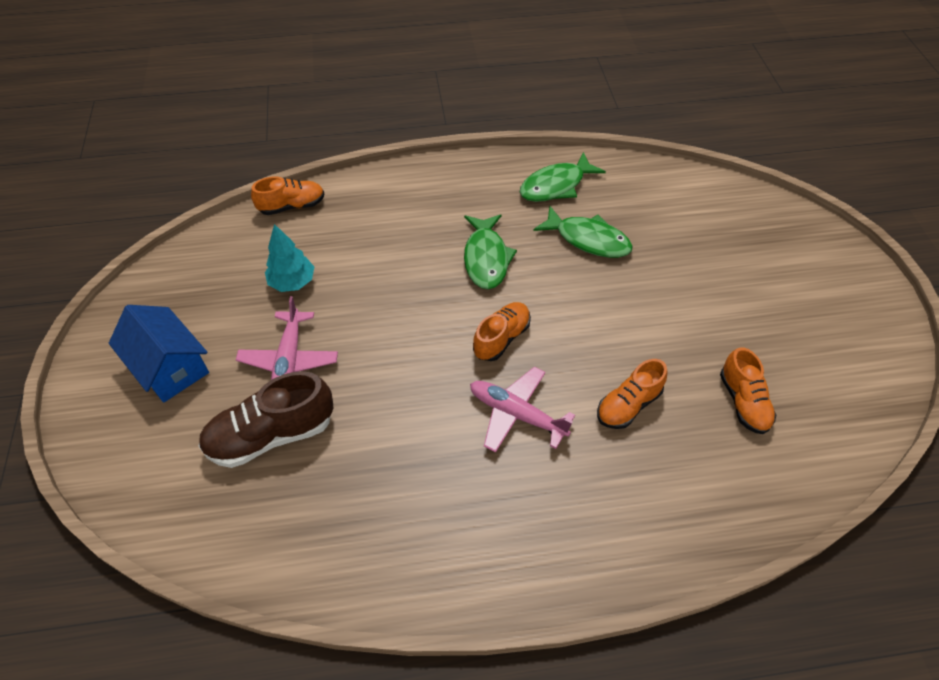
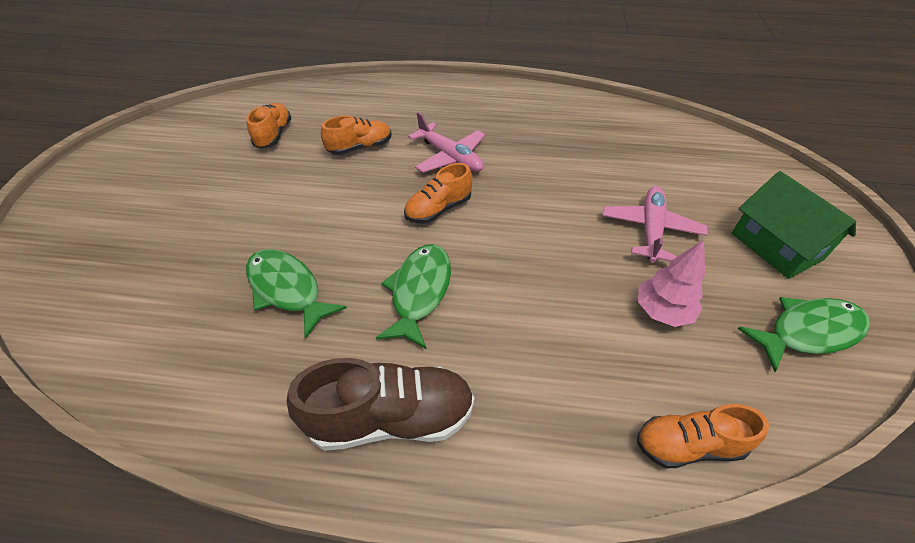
camera: 165 degrees left, 5 degrees down
(170, 366) = (776, 246): blue house -> green house
(271, 435) = (655, 178): brown shoe -> brown shoe (391, 418)
(292, 282) = (662, 311): turquoise tree -> pink tree
(556, 185) = (269, 383): green fish -> green fish (808, 332)

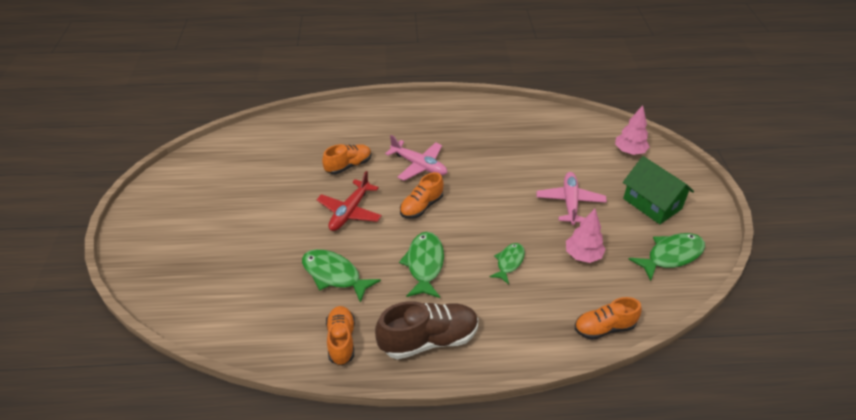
camera: 10 degrees left, 5 degrees down
(274, 135) = (276, 163): orange shoe -> orange shoe (341, 340)
(341, 205) = (350, 212): none -> red plane
(546, 306) = (509, 262): none -> green fish
(743, 170) = (629, 151): none -> pink tree

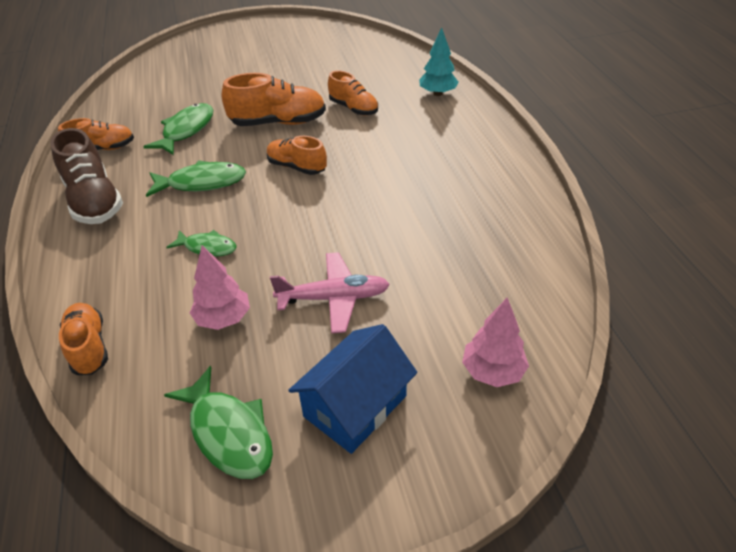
camera: 80 degrees right, 0 degrees up
(348, 119) = (437, 93): none -> turquoise tree
(350, 212) = (278, 122): red plane -> orange shoe
(419, 165) = (371, 154): pink plane -> none
(652, 204) = (355, 406): green house -> blue house

